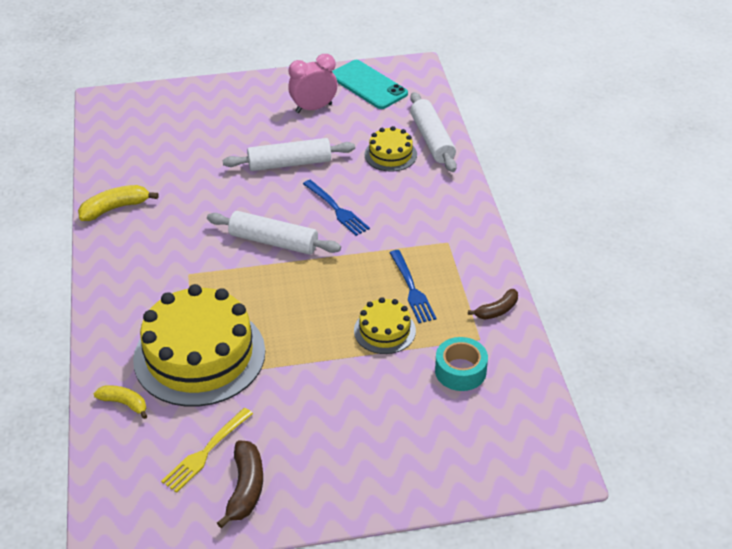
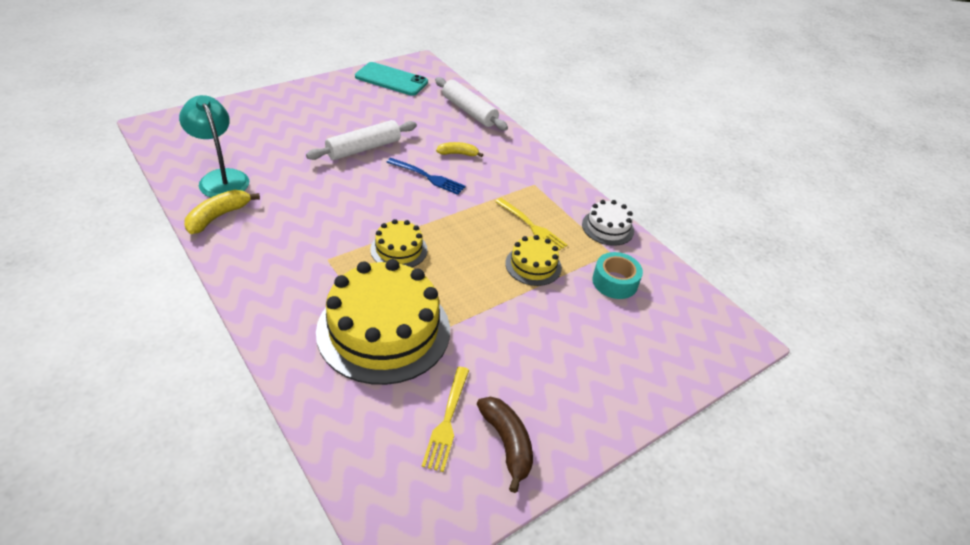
camera: 30 degrees left, 0 degrees up
(124, 403) = (336, 399): yellow banana -> yellow banana (458, 154)
(137, 169) = (221, 178): none -> turquoise lamp
(273, 241) = (390, 214): white rolling pin -> none
(313, 108) = (357, 103): pink clock -> none
(390, 154) = (444, 127): yellow cake -> yellow cake (399, 249)
(412, 289) = (531, 226): blue fork -> yellow fork
(497, 310) = (607, 227): brown banana -> white cake

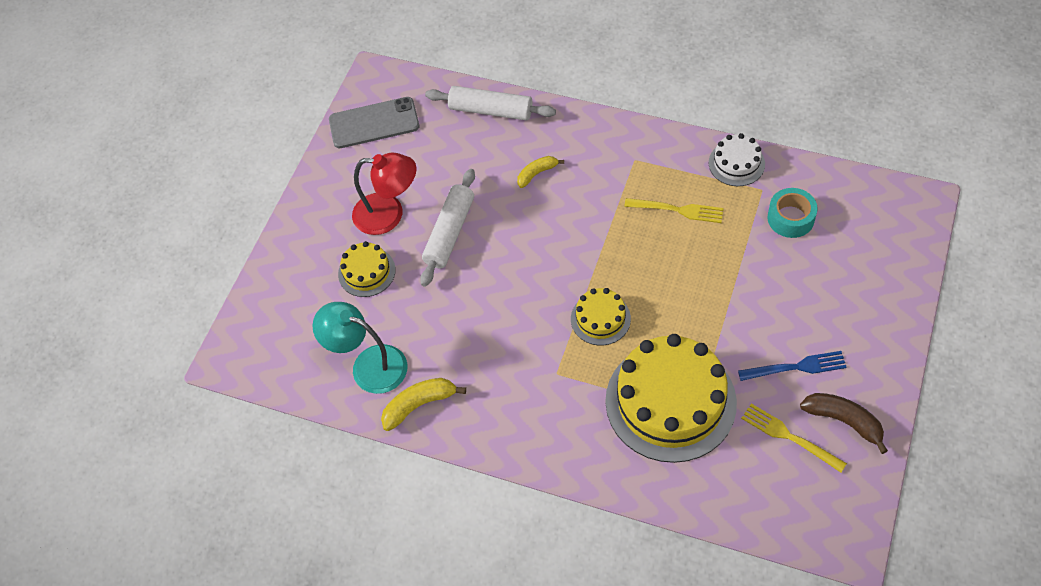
camera: 25 degrees left, 15 degrees up
(218, 216) = (419, 405): yellow banana -> yellow banana turned 60 degrees clockwise
(340, 120) = (389, 214): none -> red lamp
(391, 79) = (374, 123): turquoise phone -> grey phone
(428, 177) = (540, 222): blue fork -> blue fork (796, 367)
(447, 421) = (789, 437): yellow fork -> yellow fork turned 150 degrees clockwise
(533, 265) = (716, 250): yellow cake -> yellow cake (366, 272)

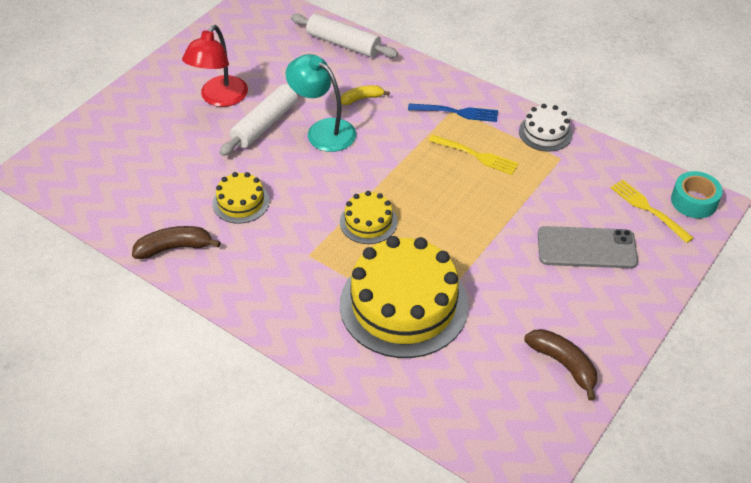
camera: 10 degrees right, 10 degrees down
(366, 272) = (179, 135): yellow cake -> yellow cake (241, 202)
(368, 365) = (146, 206): turquoise lamp -> turquoise lamp (323, 130)
(374, 123) = (239, 30): grey phone -> grey phone (586, 248)
(389, 214) = (219, 98): red lamp -> red lamp turned 90 degrees clockwise
(419, 405) = (174, 248): yellow banana -> brown banana
(789, 437) = (505, 363): yellow fork -> yellow fork (648, 209)
(790, 218) = (578, 186): turquoise tape -> turquoise tape (694, 201)
(796, 367) = (535, 307): blue fork -> blue fork (456, 112)

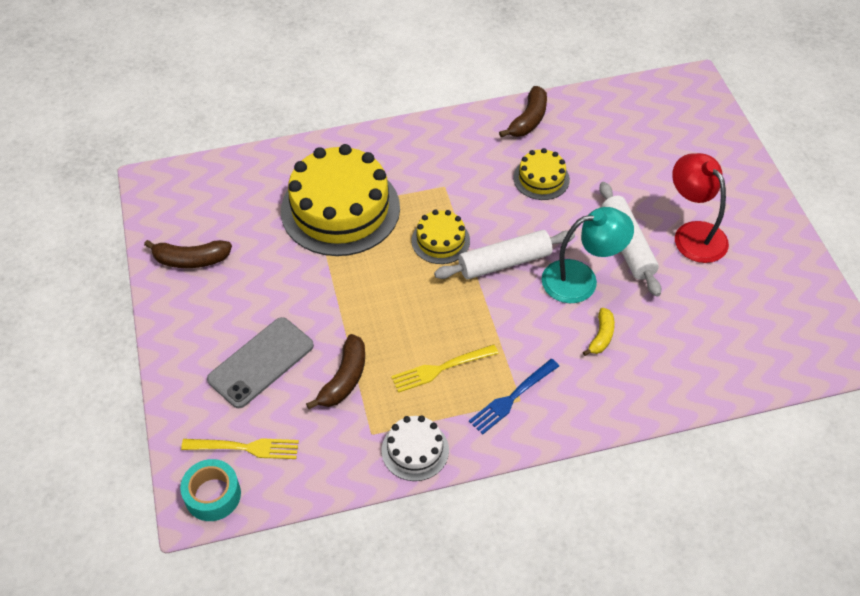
camera: 130 degrees right, 5 degrees up
(343, 44) = (705, 378): white rolling pin -> white rolling pin (504, 262)
(542, 196) = (344, 379): none -> brown banana

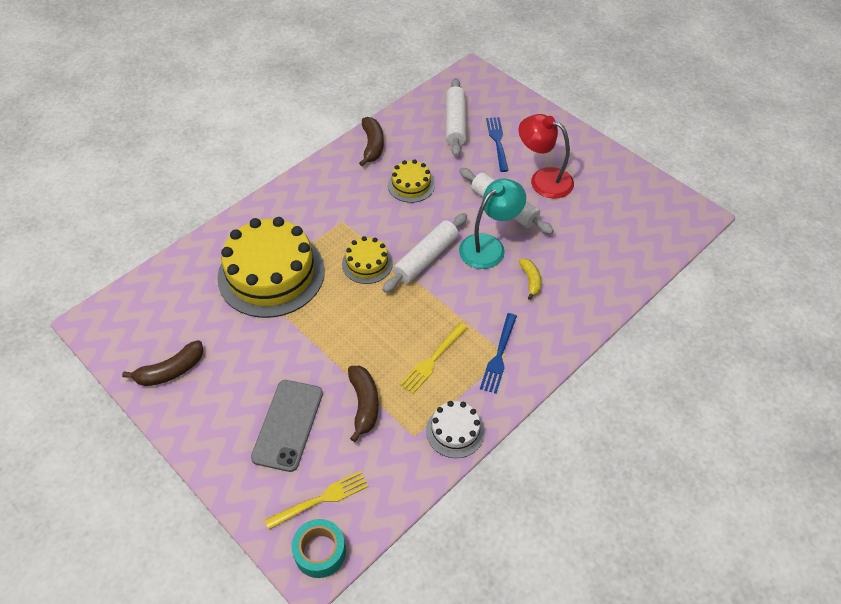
camera: 30 degrees left, 0 degrees up
(636, 131) = (455, 123): none -> white rolling pin
(669, 171) = (497, 142): none -> blue fork

